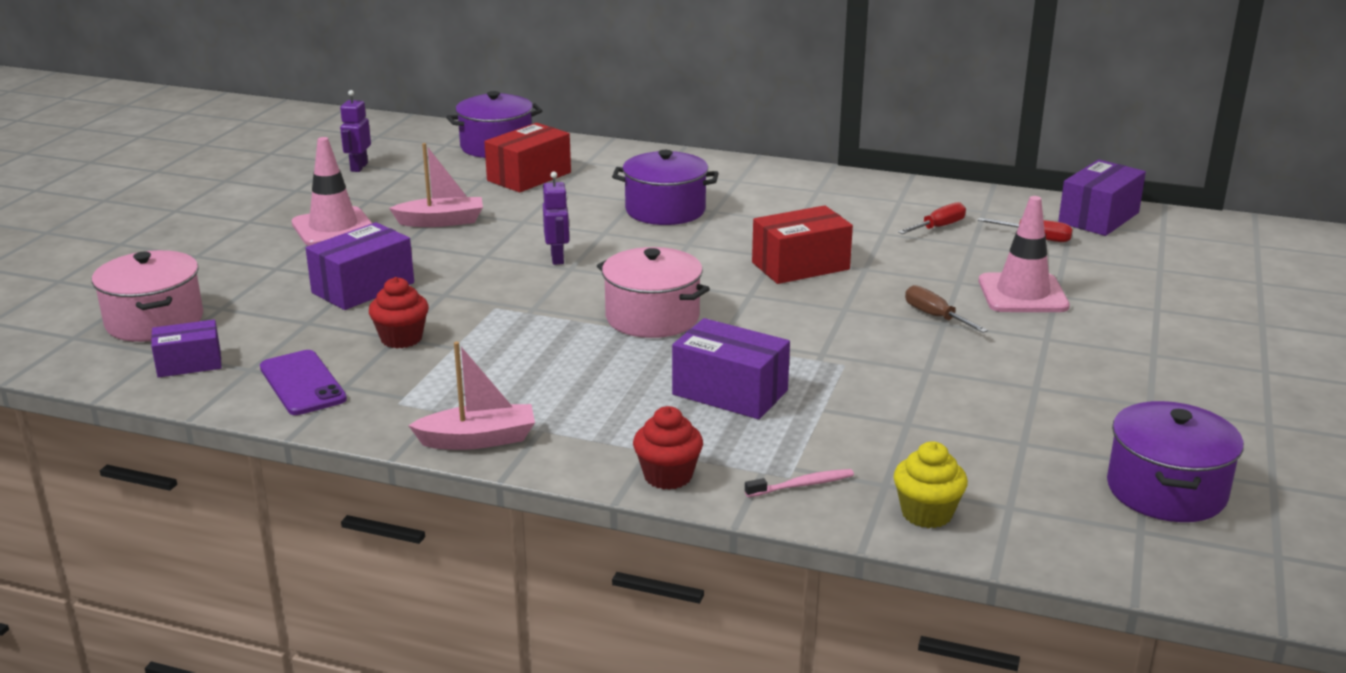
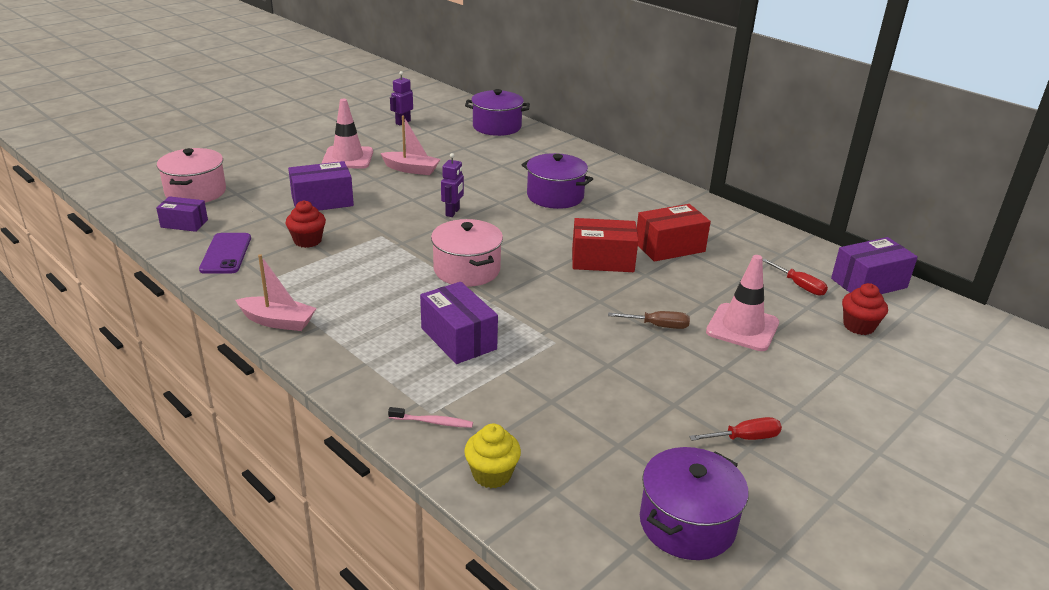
camera: 25 degrees right, 5 degrees up
(529, 176) = (495, 152): red box -> red box (669, 247)
(668, 476) = (358, 385): red cupcake -> red cupcake (858, 326)
(935, 316) = (658, 326): brown screwdriver -> brown screwdriver turned 105 degrees clockwise
(938, 227) = (733, 258): red screwdriver -> red screwdriver (744, 438)

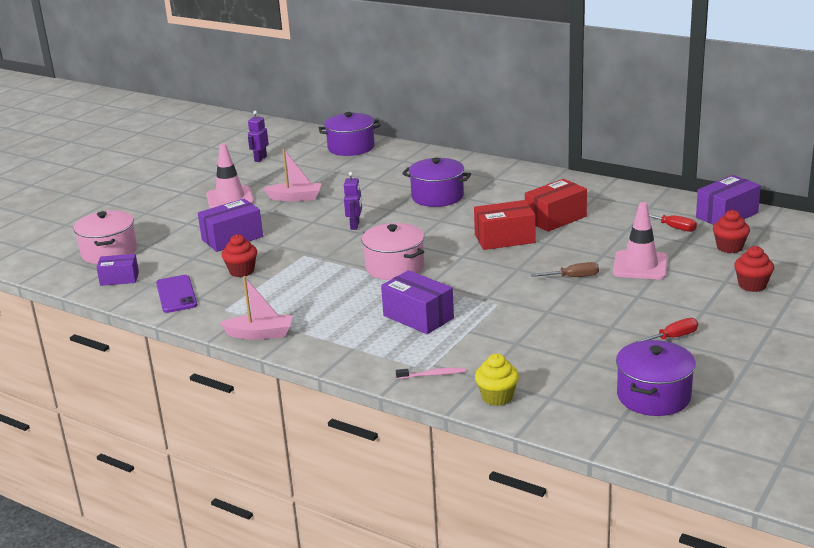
camera: 10 degrees left, 5 degrees down
(870, 385) = (752, 285): none -> red cupcake

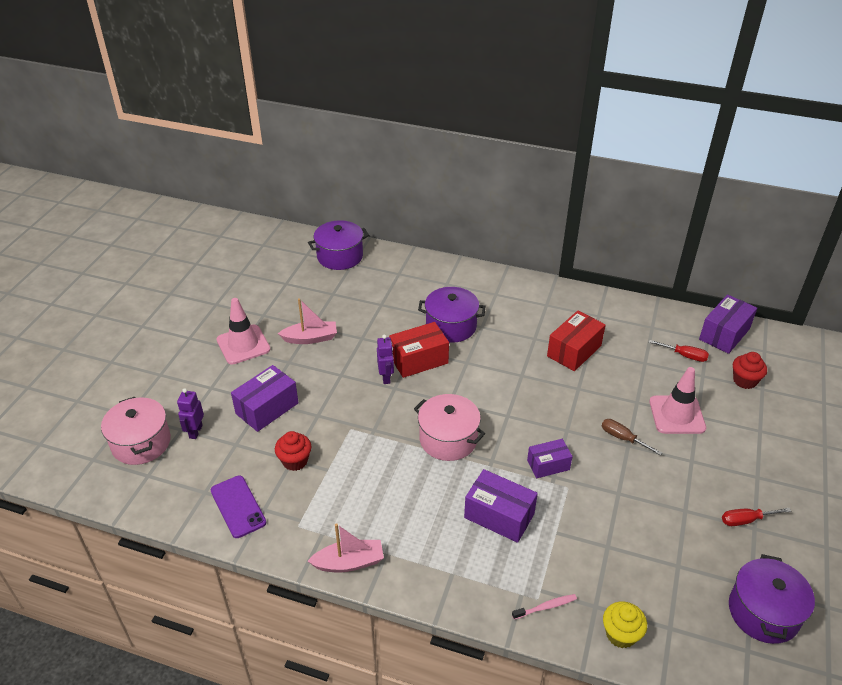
camera: 15 degrees left, 15 degrees up
(119, 278) = (167, 486): purple box -> purple box (548, 465)
(260, 159) = (254, 279): purple robot -> purple robot (195, 431)
(504, 239) = (538, 385): red box -> red box (419, 360)
(573, 277) = (623, 438): brown screwdriver -> brown screwdriver turned 120 degrees counterclockwise
(672, 338) = (746, 520): red screwdriver -> red screwdriver turned 150 degrees counterclockwise
(752, 285) = (785, 434): red cupcake -> none

